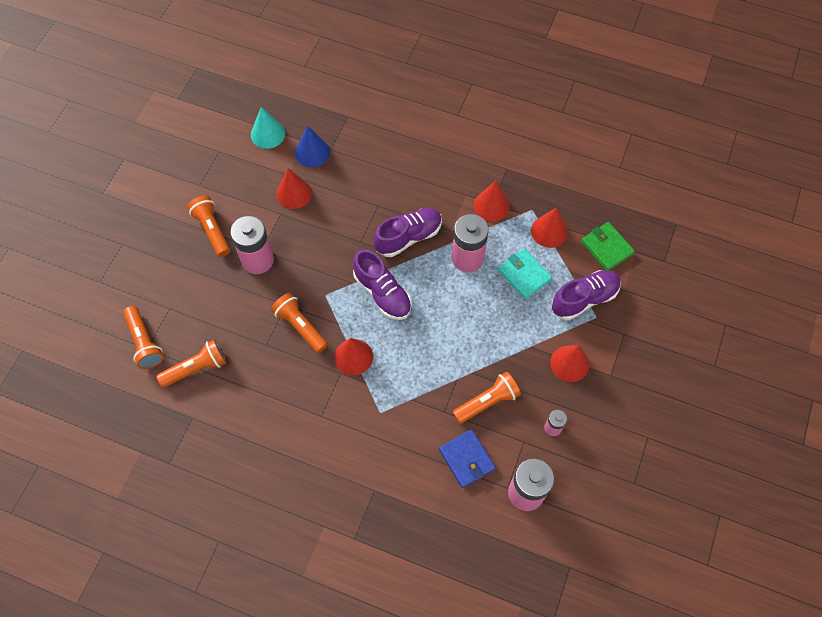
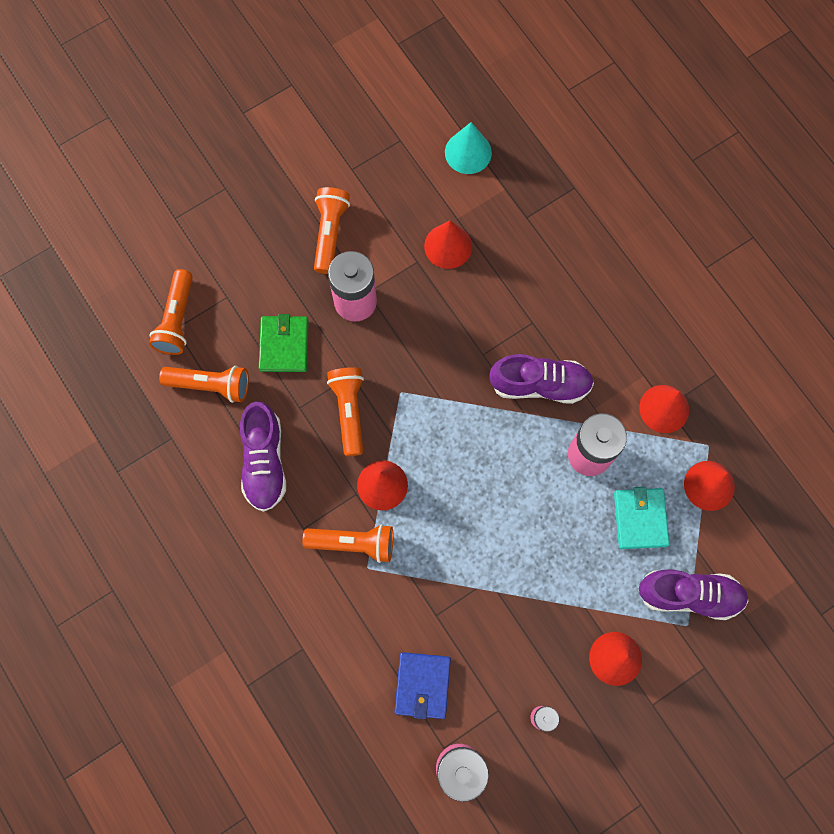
camera: 35 degrees right, 10 degrees up
(312, 152) = (503, 207): blue cone -> none
(382, 293) = (464, 432): purple shoe -> purple shoe (264, 461)
(487, 402) = (491, 637): orange flashlight -> orange flashlight (353, 543)
(606, 248) = (763, 551): green wallet -> green wallet (284, 345)

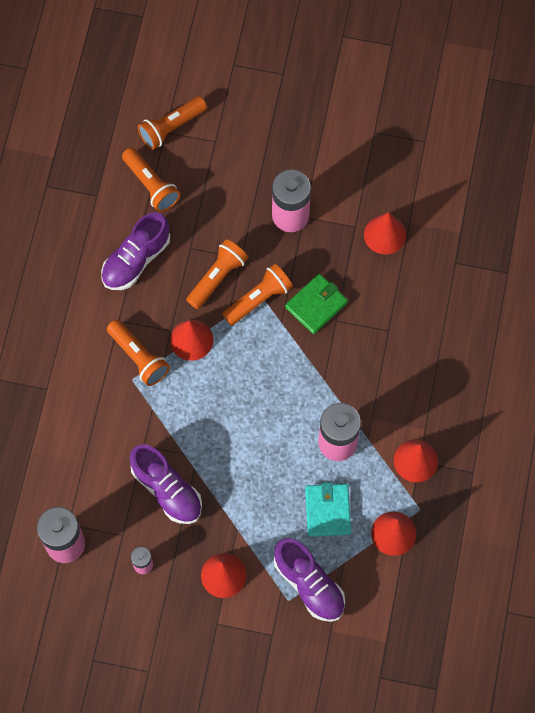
camera: 45 degrees right, 5 degrees down
(284, 345) = (219, 202): green wallet -> green wallet (316, 305)
(330, 233) = (318, 159): orange flashlight -> orange flashlight (258, 299)
(422, 685) = (93, 477): blue wallet -> none
(468, 152) = (460, 188): turquoise cone -> none
(540, 384) = (352, 372): purple shoe -> purple shoe (167, 489)
(640, 519) = (327, 511): turquoise wallet -> turquoise wallet turned 45 degrees counterclockwise

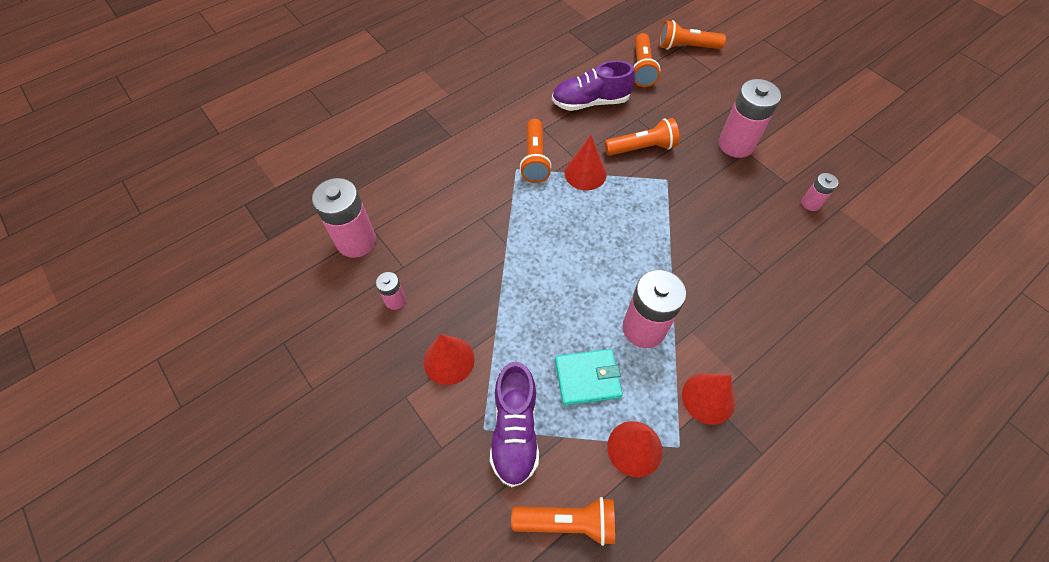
camera: 40 degrees right, 10 degrees down
(167, 489) = (468, 260): purple shoe -> none
(258, 299) = (663, 181): orange flashlight -> orange flashlight (567, 522)
(316, 305) = (709, 214): green wallet -> none
(327, 511) = (587, 378): turquoise wallet -> turquoise wallet turned 45 degrees clockwise
(385, 234) = (810, 203): red cone -> pink battery

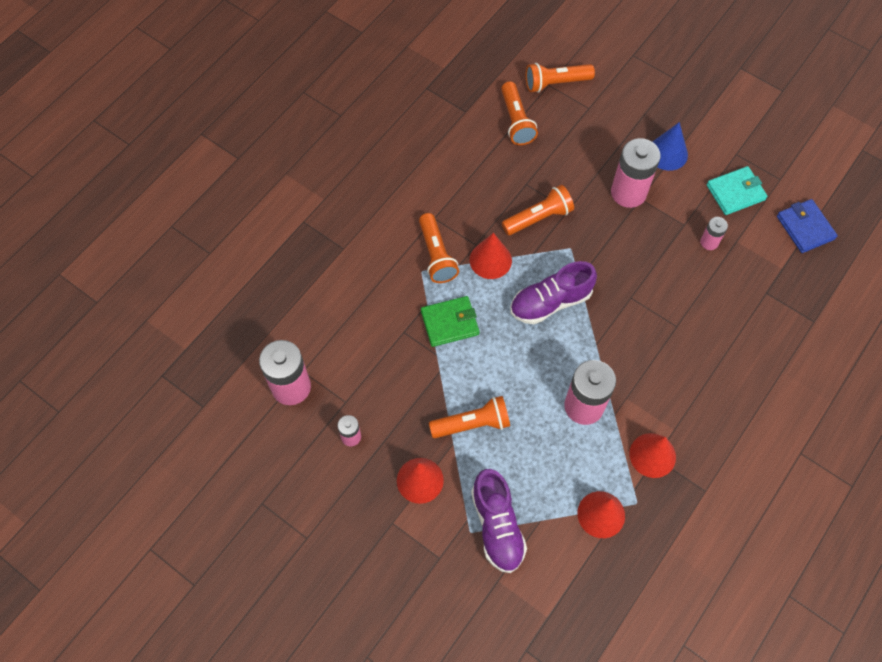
camera: 15 degrees left, 5 degrees up
(528, 219) = (450, 323): none -> green wallet
(567, 522) = (561, 588): orange flashlight -> orange flashlight (472, 423)
(587, 378) = (546, 464): turquoise wallet -> turquoise wallet (735, 192)
(590, 102) = (474, 175): purple shoe -> purple shoe (550, 302)
(781, 120) = (667, 153): none -> blue cone
(916, 211) = (805, 228): none -> blue wallet

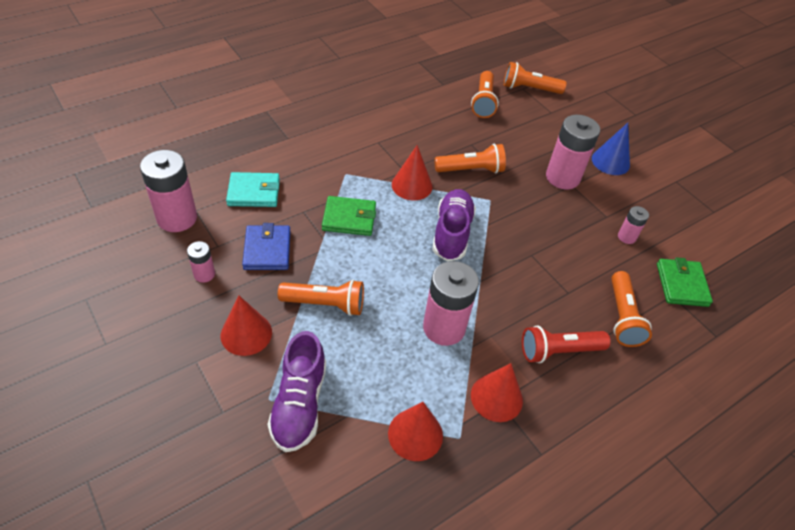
camera: 15 degrees right, 15 degrees down
(436, 255) = (365, 167): orange flashlight -> orange flashlight (622, 317)
(550, 302) = (452, 233): purple shoe -> purple shoe turned 105 degrees clockwise
(687, 390) = (558, 351): none -> red flashlight
(735, 192) = (666, 208): turquoise wallet -> turquoise wallet (254, 192)
(771, 277) = (681, 284): none -> green wallet
(805, 228) = (728, 256): blue wallet -> blue wallet (267, 250)

